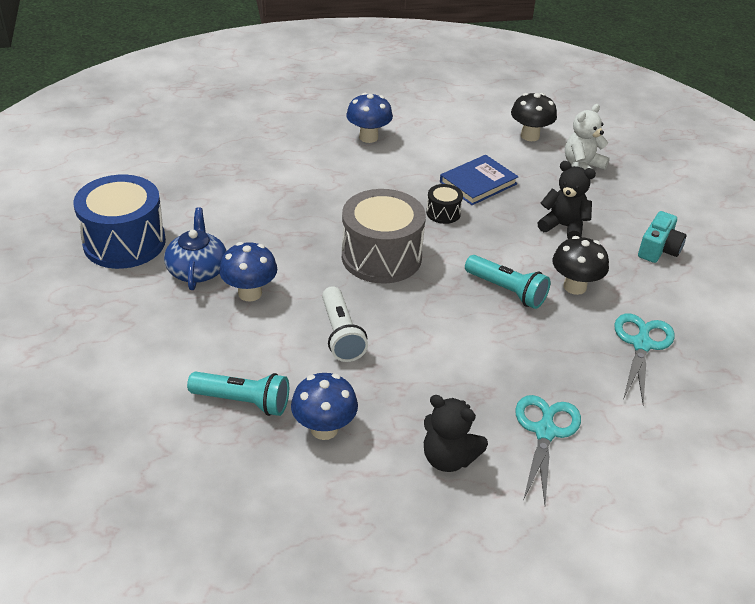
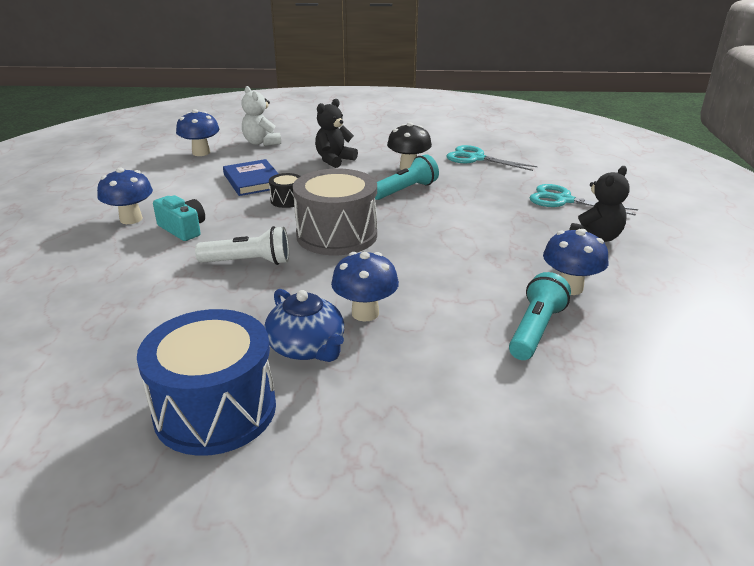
camera: 75 degrees left, 10 degrees down
(197, 270) = (307, 347): blue teapot -> blue teapot turned 135 degrees counterclockwise
(341, 334) = (444, 267): white flashlight -> white flashlight (249, 262)
(530, 136) = (201, 153): black mushroom -> blue mushroom
(658, 249) = (377, 137): turquoise camera -> turquoise camera (183, 229)

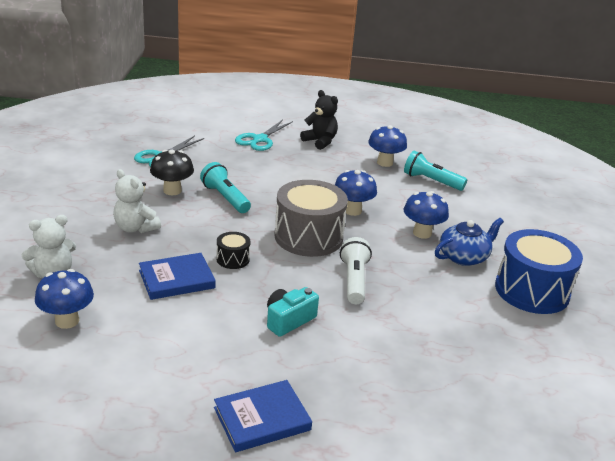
camera: 90 degrees left, 0 degrees up
(55, 223) = (262, 419): none -> blue book
(131, 219) = (260, 358): blue mushroom -> blue mushroom (352, 210)
(334, 160) = (135, 228): black teddy bear -> white teddy bear

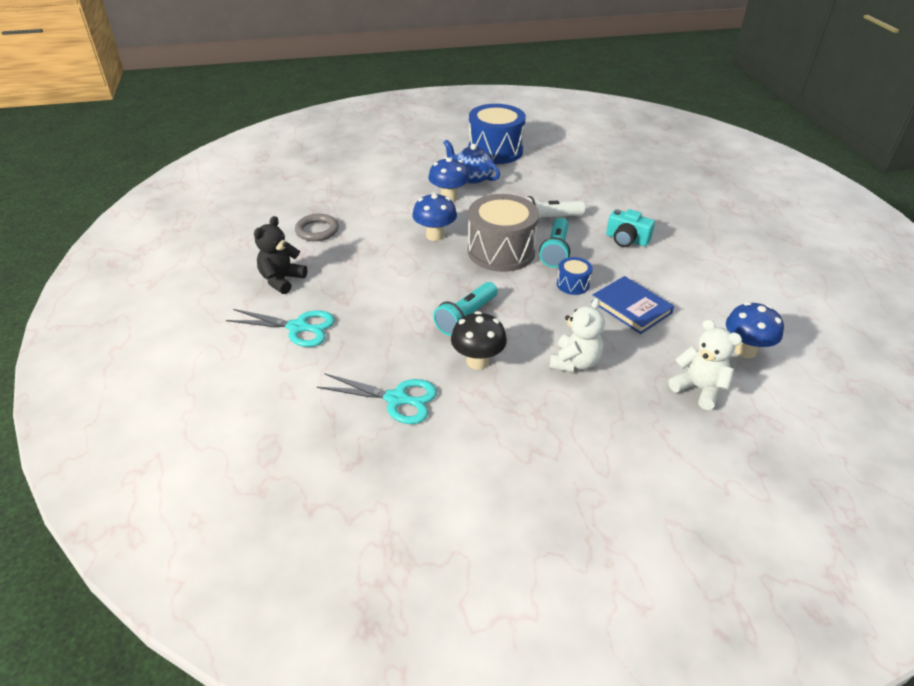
camera: 105 degrees left, 10 degrees up
(233, 259) = (573, 284): black drum -> blue drum
(262, 419) = (731, 231): blue book -> none
(384, 163) = (317, 230): blue mushroom -> grey ring
(431, 181) = (345, 201): turquoise flashlight -> turquoise flashlight (555, 251)

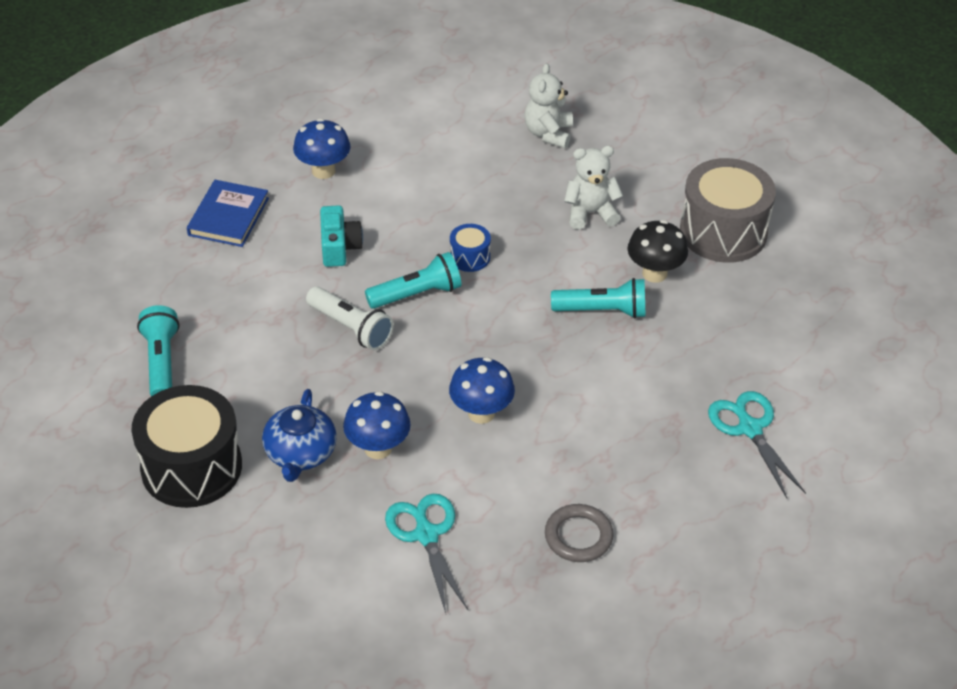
camera: 125 degrees left, 5 degrees up
(282, 280) = (699, 498): black teddy bear -> none
(396, 399) = (754, 301): turquoise scissors -> turquoise scissors (426, 535)
(495, 151) = (191, 467): blue drum -> black drum
(501, 251) = (459, 338): grey drum -> grey drum (723, 232)
(576, 162) = (161, 362): none -> turquoise flashlight
(631, 307) = (470, 204): blue book -> blue book (228, 217)
(745, 350) = (467, 120): blue mushroom -> blue mushroom (323, 171)

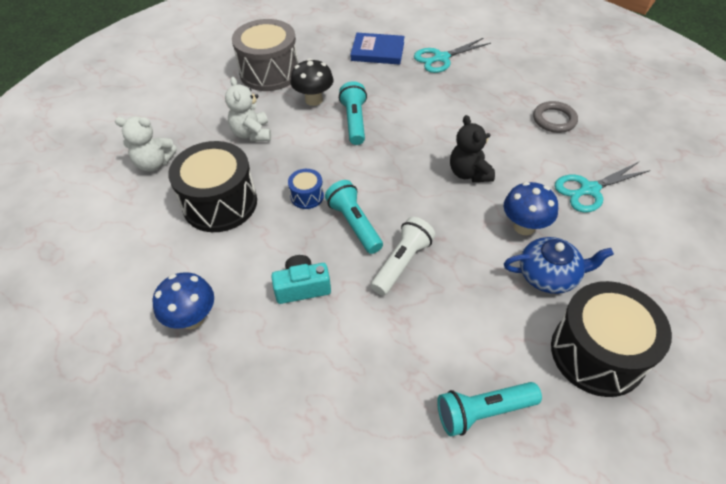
camera: 95 degrees left, 5 degrees up
(228, 217) = (263, 394): blue book -> blue book (377, 51)
(472, 187) = (220, 203): none -> black drum
(481, 413) = (469, 173): blue mushroom -> black teddy bear

